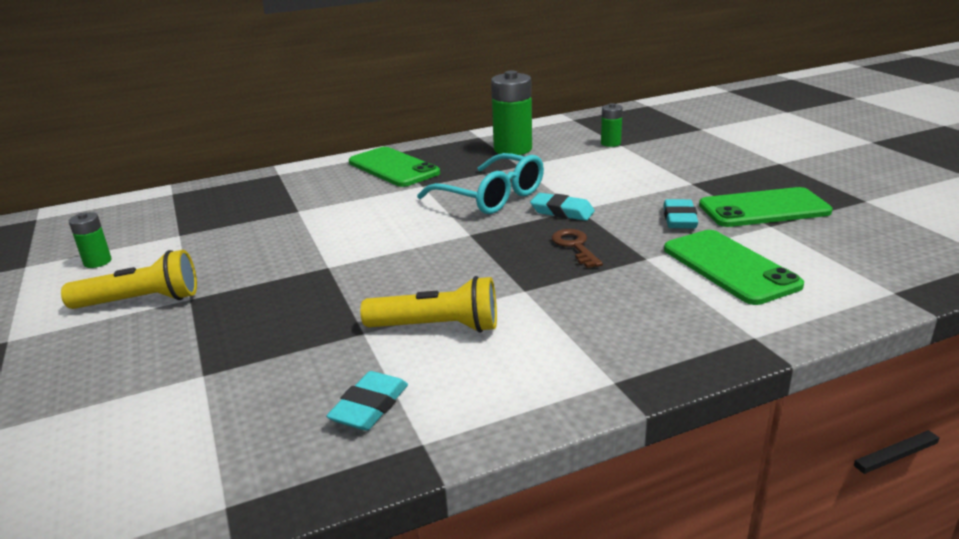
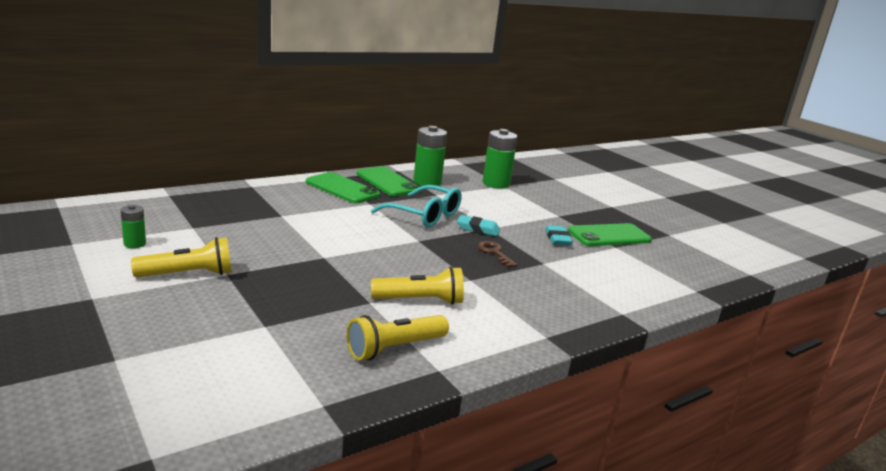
camera: 15 degrees left, 5 degrees down
(369, 407) = (394, 348): turquoise eraser -> yellow flashlight
(610, 143) = (496, 183): green battery -> green battery, size x1.91
(730, 267) = (597, 271): green phone -> green phone (387, 182)

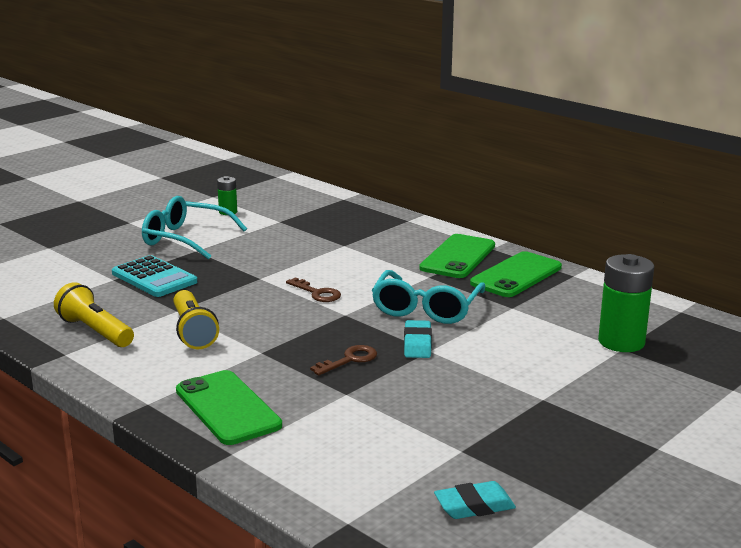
camera: 80 degrees right, 0 degrees up
(188, 274) = (185, 239): yellow flashlight -> turquoise glasses
(281, 303) = (154, 278): none -> turquoise calculator
(373, 242) = (317, 293): none -> brown key
(427, 182) = (553, 297): green battery -> none
(557, 239) = (441, 401): turquoise eraser -> turquoise eraser (474, 506)
(609, 236) = (503, 444): green phone -> green phone (227, 408)

